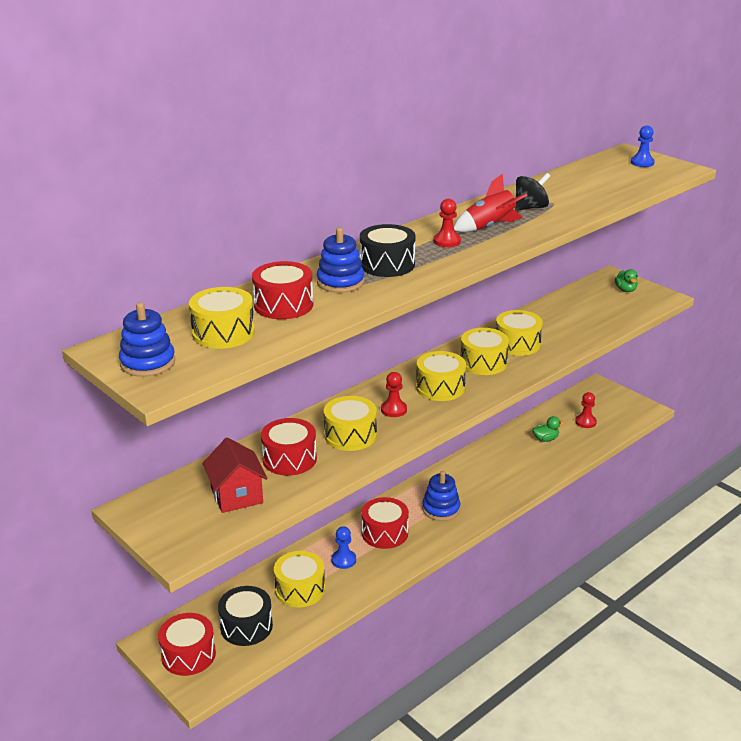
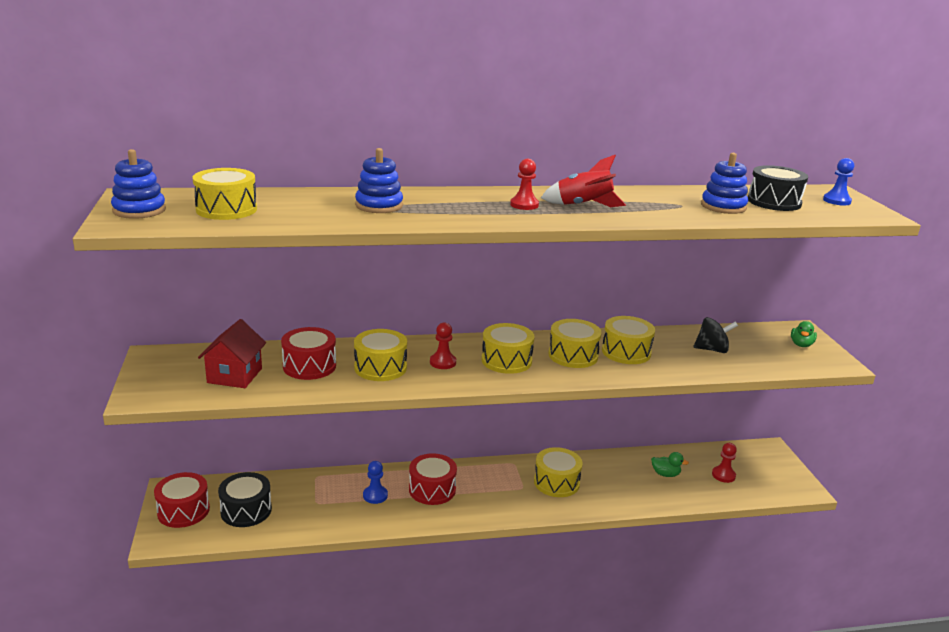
camera: 30 degrees right, 5 degrees down
(283, 305) = (305, 206): red drum -> none
(300, 589) = (316, 502): yellow drum -> yellow drum (556, 482)
(387, 264) = (440, 205): black drum -> black drum (774, 202)
(441, 509) = (501, 491): blue stacking toy -> blue stacking toy (723, 206)
(530, 208) = (651, 203): black spinning top -> black spinning top (712, 349)

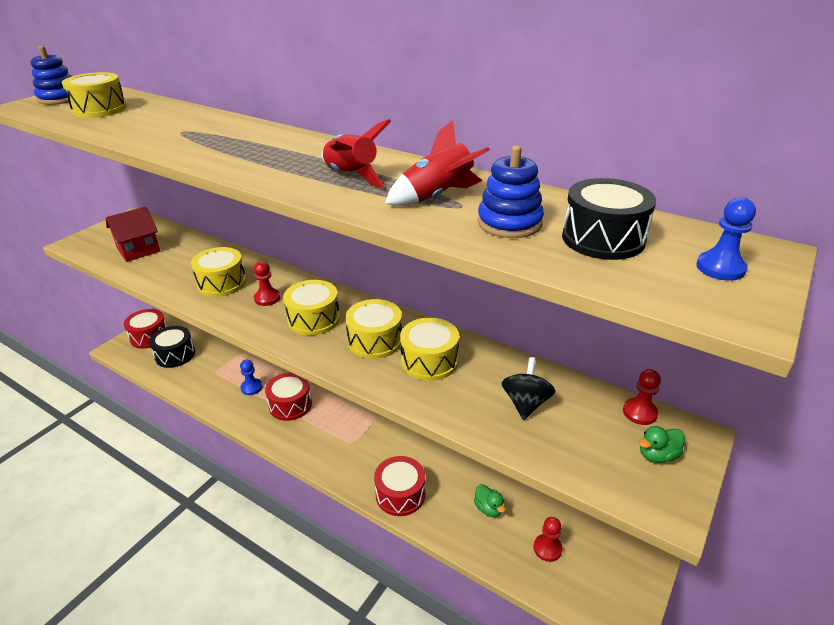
camera: 45 degrees right, 10 degrees up
(309, 366) = (186, 262): red drum -> red drum (400, 494)
(379, 205) = (192, 130): blue stacking toy -> none
(524, 205) = (300, 160): red pawn -> red pawn (639, 412)
(556, 482) = (383, 455): yellow drum -> none
(659, 204) = (437, 197): none -> red rocket
(712, 349) = (526, 403): black spinning top -> black spinning top turned 120 degrees counterclockwise

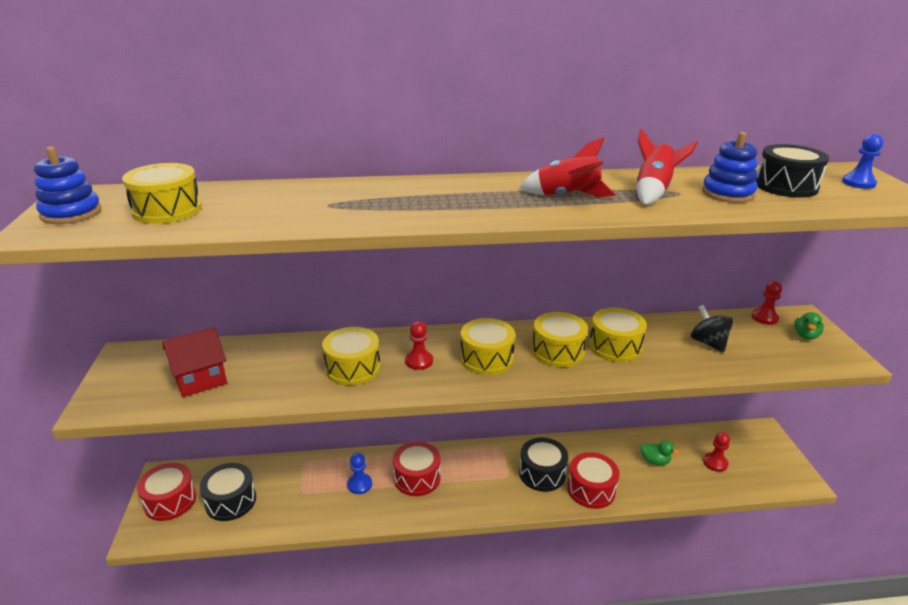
camera: 40 degrees left, 5 degrees down
(138, 250) = (200, 379): red house -> red house turned 45 degrees clockwise
(379, 457) = (542, 473): none -> black drum

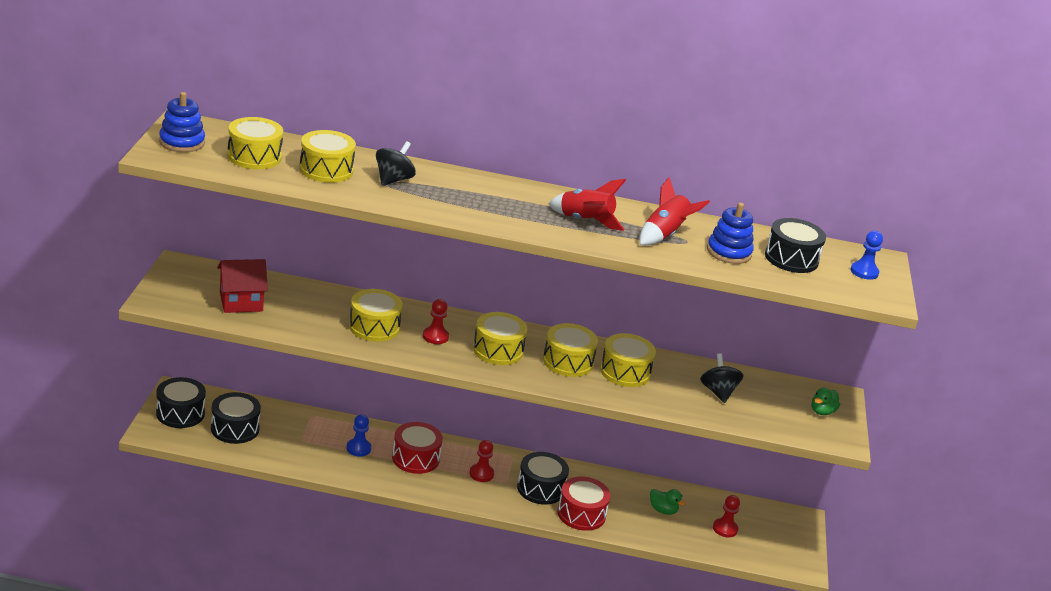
camera: 10 degrees right, 0 degrees up
(170, 501) = (180, 413): red drum -> black drum
(259, 206) = (326, 170): none -> yellow drum
(340, 200) = (393, 180): none -> black spinning top
(764, 317) = (798, 386): red pawn -> red pawn (481, 474)

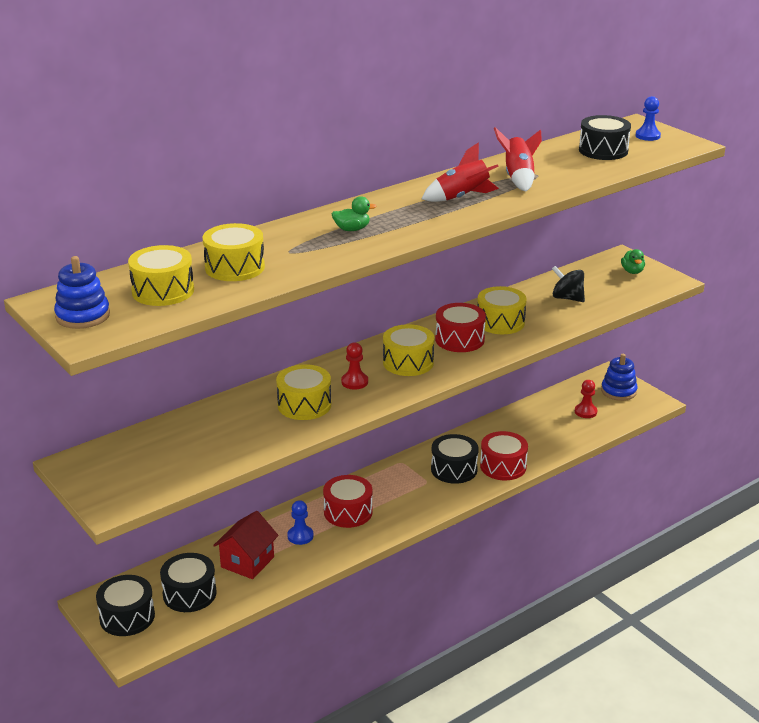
camera: 40 degrees left, 0 degrees up
(241, 302) = (177, 456): red house -> red house (247, 562)
(393, 180) = (294, 245): black spinning top -> none
(481, 474) = (405, 489): red pawn -> none
(568, 362) = (459, 339): yellow drum -> red drum
(663, 510) = (538, 427): green duck -> green duck (352, 229)
(729, 252) = (570, 167): blue stacking toy -> blue stacking toy (618, 391)

